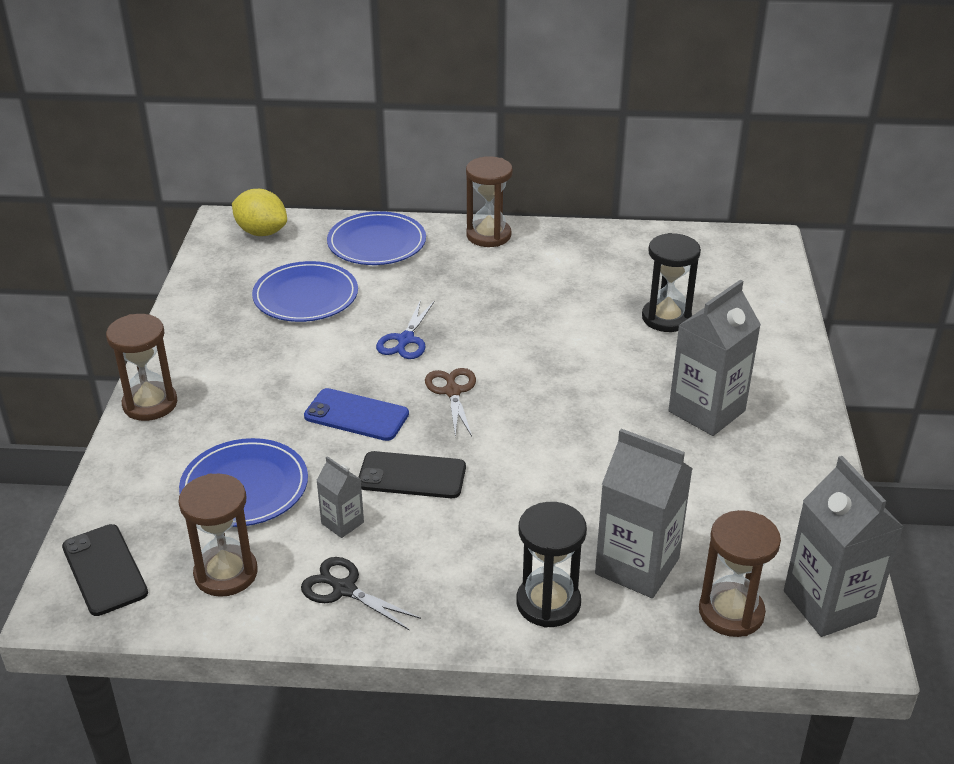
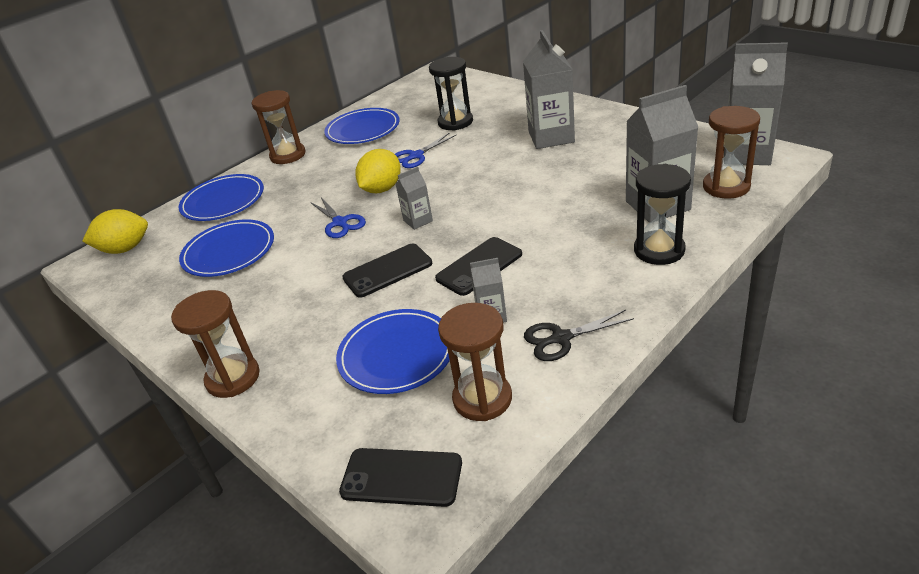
camera: 45 degrees left, 0 degrees up
(356, 415) = (387, 271): blue phone -> black phone
(452, 392) = (418, 221): brown scissors -> grey carton
(486, 336) = (382, 189): none -> yellow lemon
(569, 325) = (416, 156): none -> blue scissors
(585, 258) = (363, 130): none -> blue plate

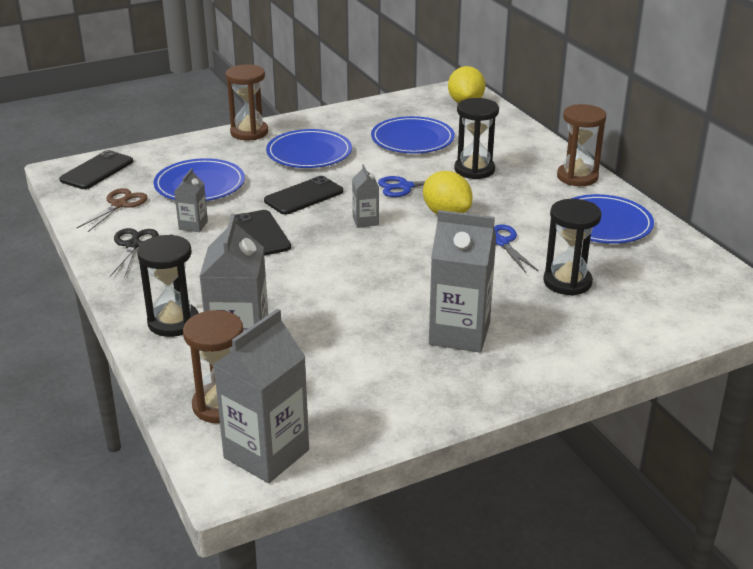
camera: 105 degrees right, 5 degrees down
(223, 201) = (507, 141): blue plate -> blue plate (309, 153)
(290, 200) = (474, 170): none -> black hourglass
(387, 271) = (304, 196): black phone -> black phone turned 60 degrees clockwise
(482, 398) = (119, 205): brown hourglass -> brown scissors

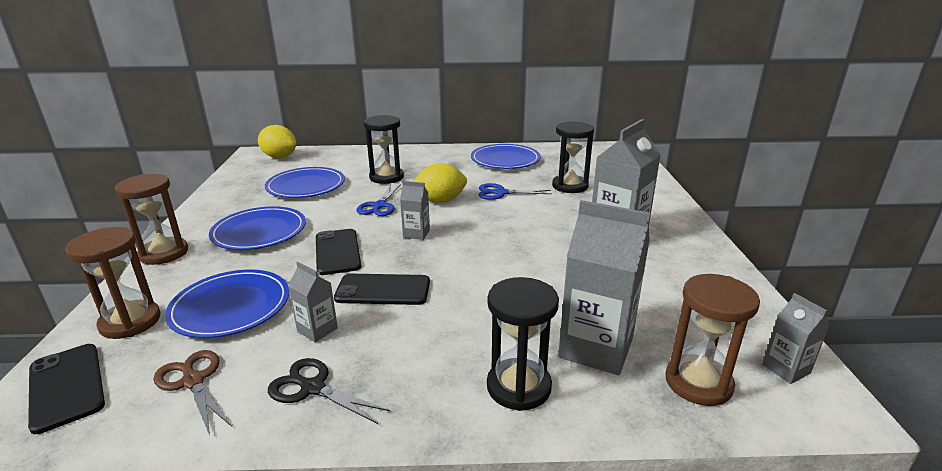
camera: 65 degrees left, 5 degrees down
(266, 454) = (786, 369): grey carton -> grey carton, size x0.50
(577, 177) = (438, 152): brown hourglass -> brown hourglass (130, 322)

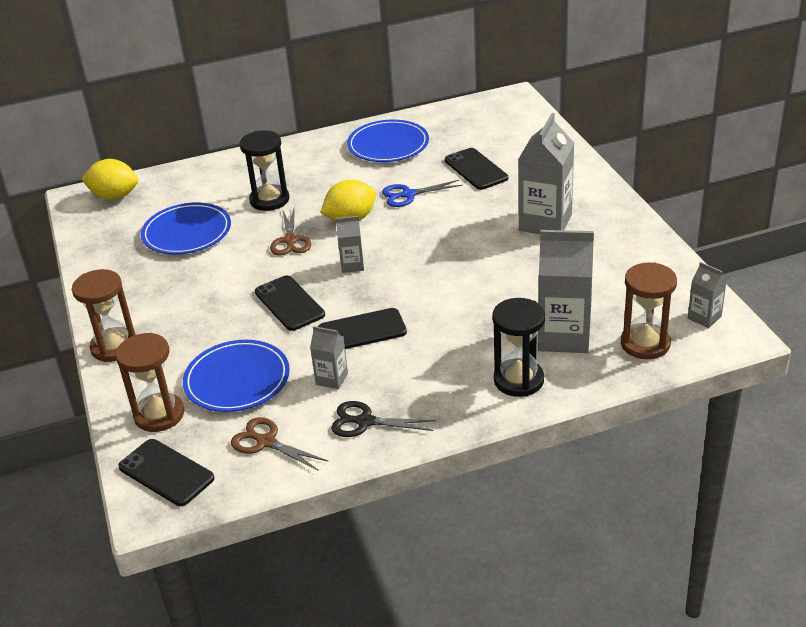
camera: 15 degrees left, 10 degrees up
(259, 232) = (189, 301): blue plate -> none
(379, 206) = (290, 240): blue scissors -> brown scissors
(570, 186) = (476, 169): black hourglass -> black phone

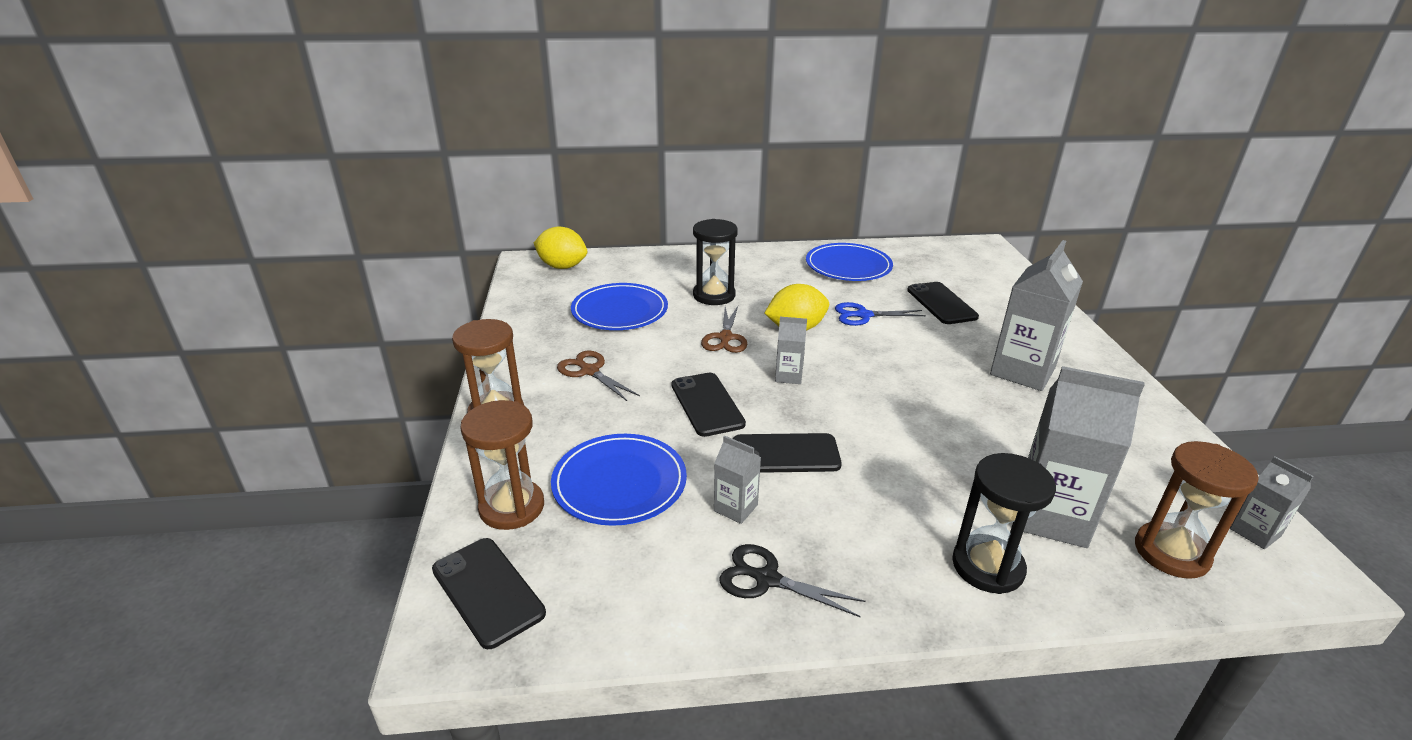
camera: 10 degrees right, 5 degrees down
(266, 442) = (629, 578): brown scissors -> brown scissors (590, 371)

